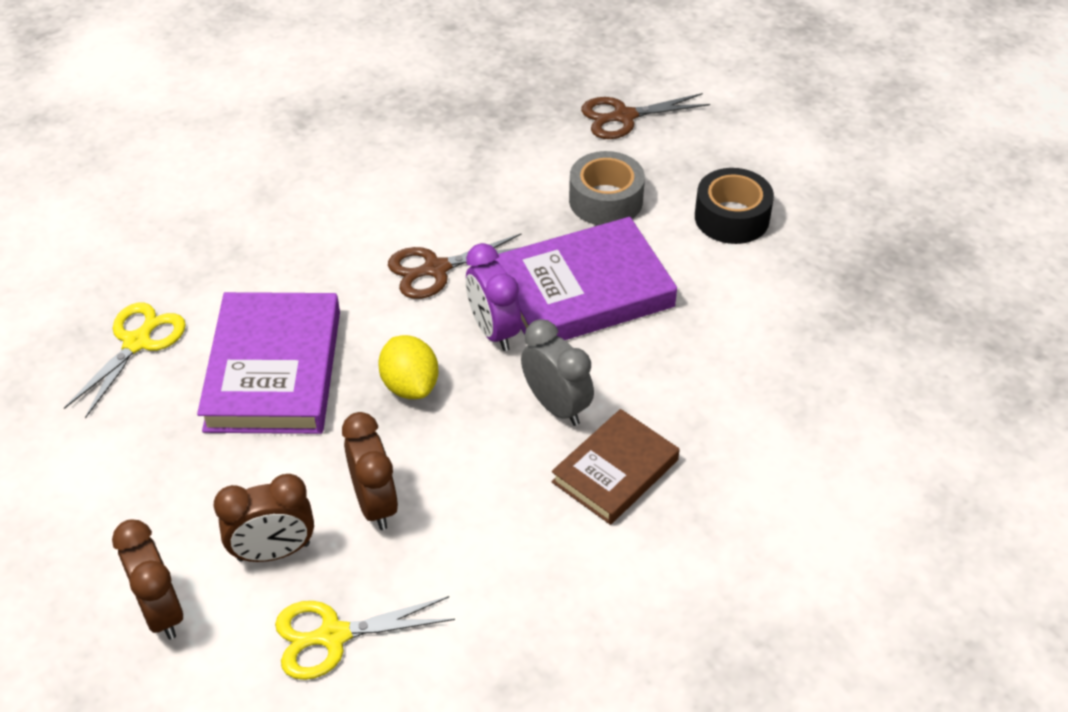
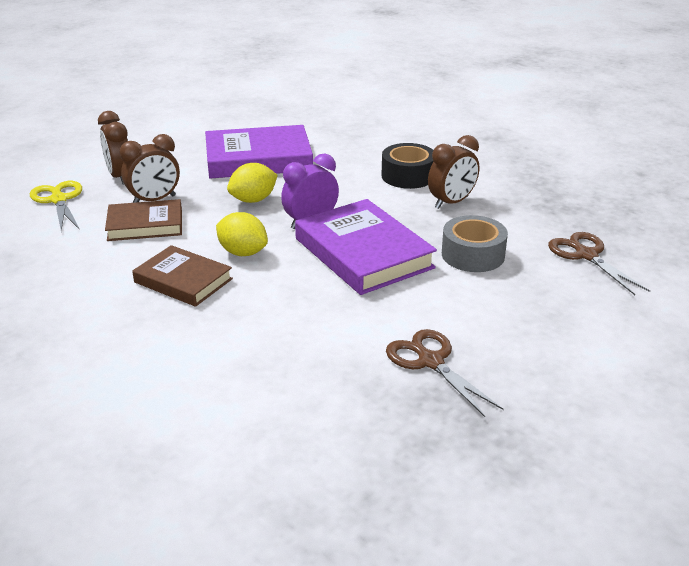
camera: 80 degrees right, 15 degrees down
(138, 342) = (272, 122): yellow scissors -> none
(161, 611) = (83, 155): brown clock -> brown clock (451, 202)
(435, 269) = (364, 196): brown scissors -> brown scissors (430, 361)
(452, 514) = (145, 225): none -> brown book
(556, 406) = (243, 252): grey clock -> yellow lemon
(731, 217) = (484, 318): black tape -> black tape (408, 176)

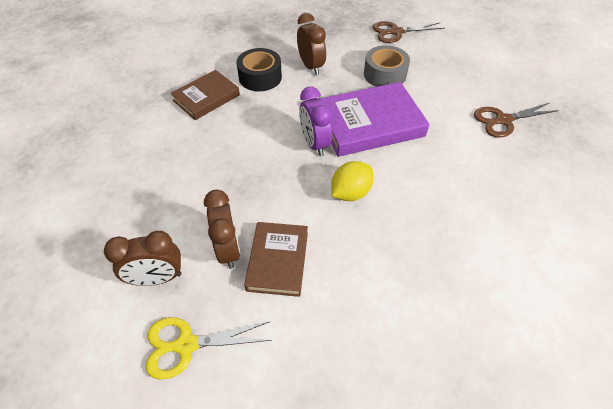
camera: 75 degrees left, 20 degrees up
(183, 280) = (387, 238): brown book -> brown book (206, 98)
(253, 200) = (260, 173): yellow lemon -> none
(258, 159) = (179, 159): purple book -> none

